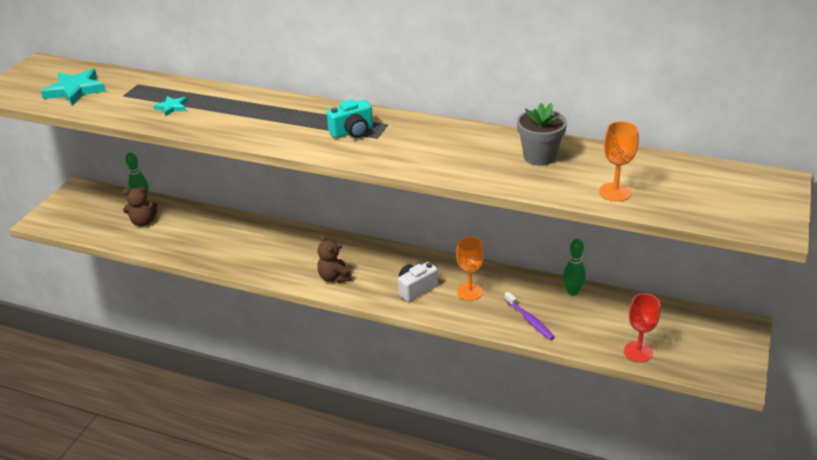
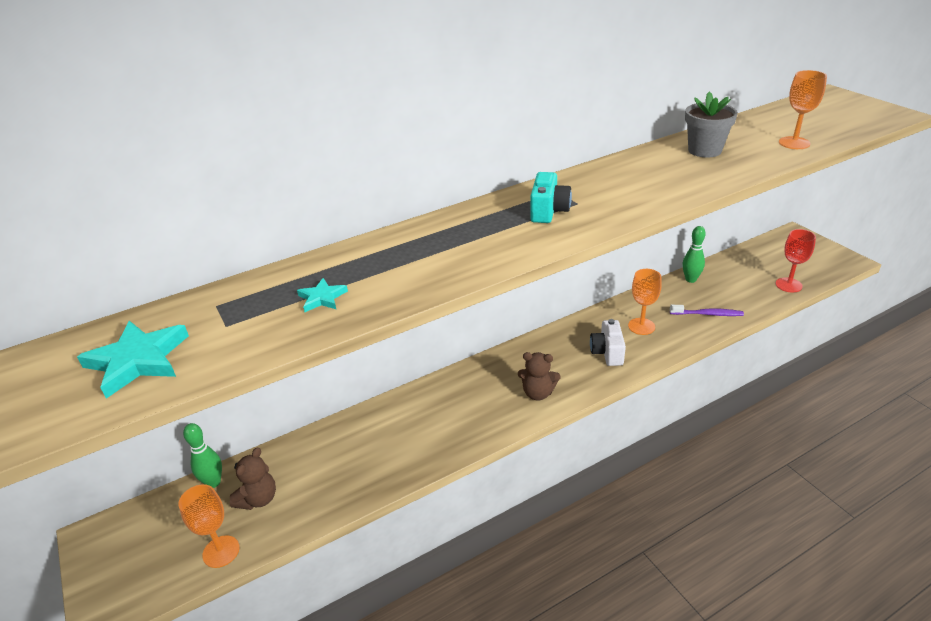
camera: 50 degrees left, 0 degrees up
(99, 232) = (221, 551): none -> orange goblet

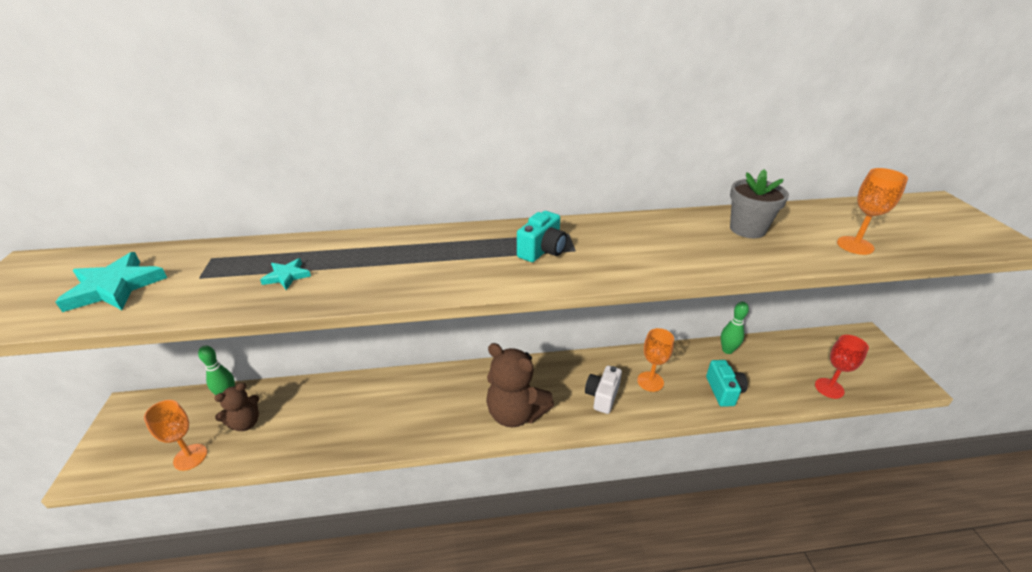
camera: 20 degrees right, 0 degrees up
(538, 393) = (515, 413): brown teddy bear -> brown teddy bear, size x1.72
(707, 314) = (723, 391): purple toothbrush -> turquoise camera

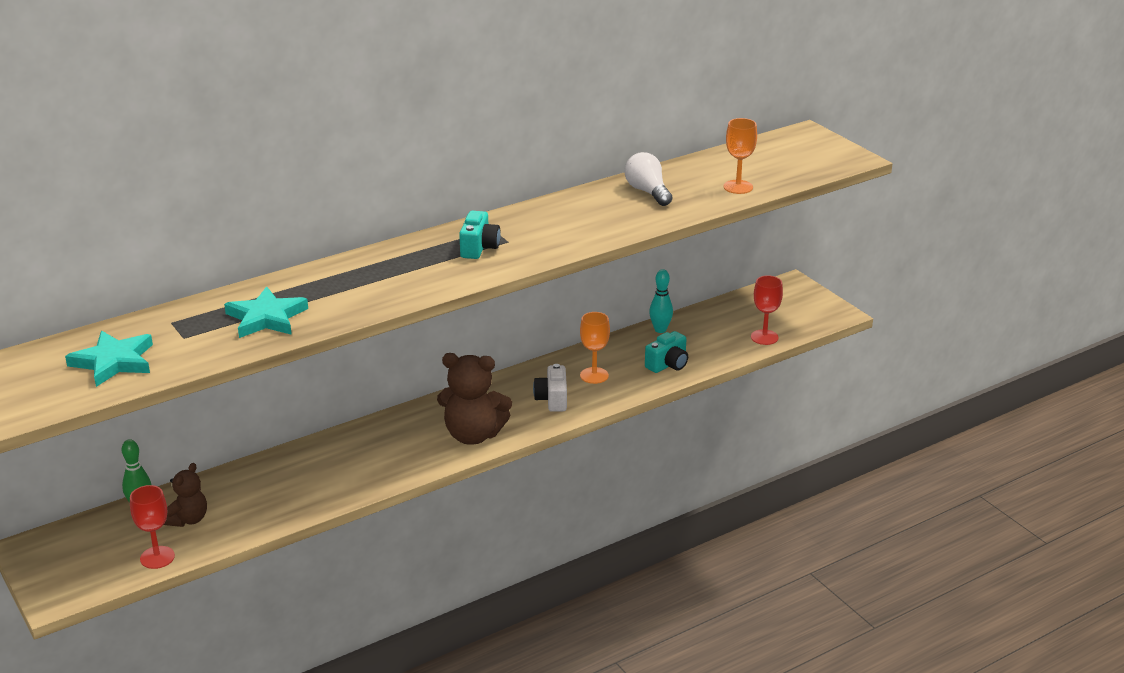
camera: 25 degrees left, 5 degrees down
(190, 457) = (157, 557): orange goblet -> red goblet
(287, 276) = (266, 318): turquoise star -> turquoise star, size x1.86
(723, 391) = (668, 365): turquoise camera -> turquoise camera turned 75 degrees clockwise
(727, 350) = (660, 330): green bowling pin -> turquoise bowling pin
(747, 229) = (647, 192): grey flower pot -> white light bulb

